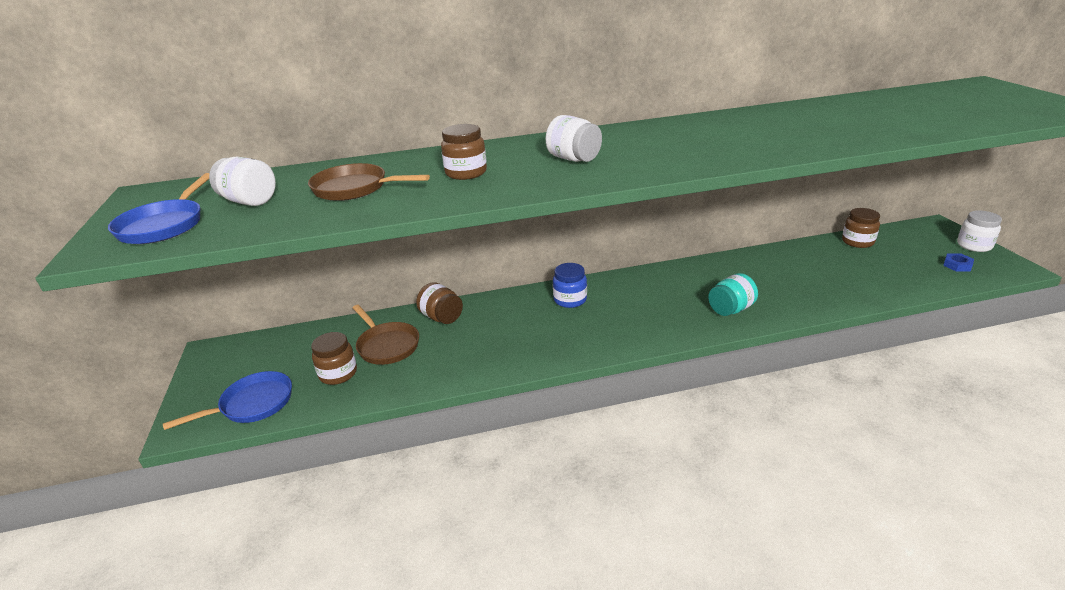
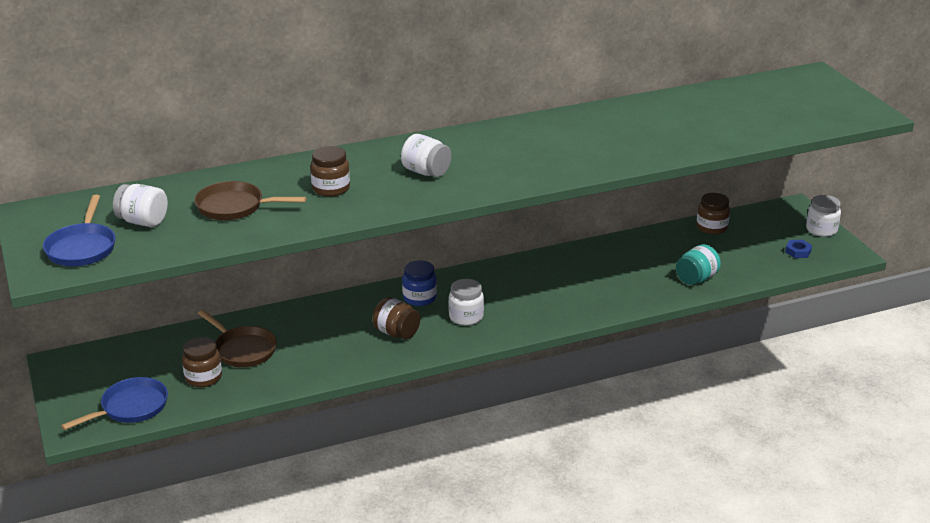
camera: 10 degrees left, 0 degrees up
(441, 317) = (290, 320): brown jar -> brown jar (396, 333)
(615, 320) = (466, 317): none -> white jar
(731, 309) = (577, 303): turquoise jar -> turquoise jar (696, 279)

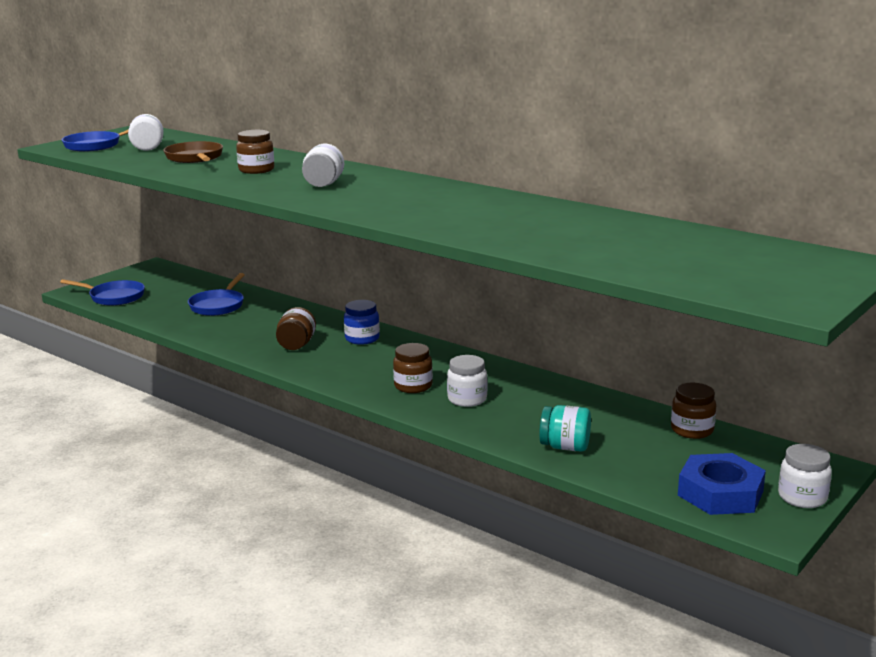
camera: 60 degrees right, 10 degrees down
(203, 377) = (170, 305): brown jar -> brown jar (413, 386)
(242, 350) = (218, 305): brown pan -> blue pan
(466, 317) = (352, 362): white jar -> white jar (467, 399)
(798, 251) = (720, 493): blue nut -> blue nut, size x2.24

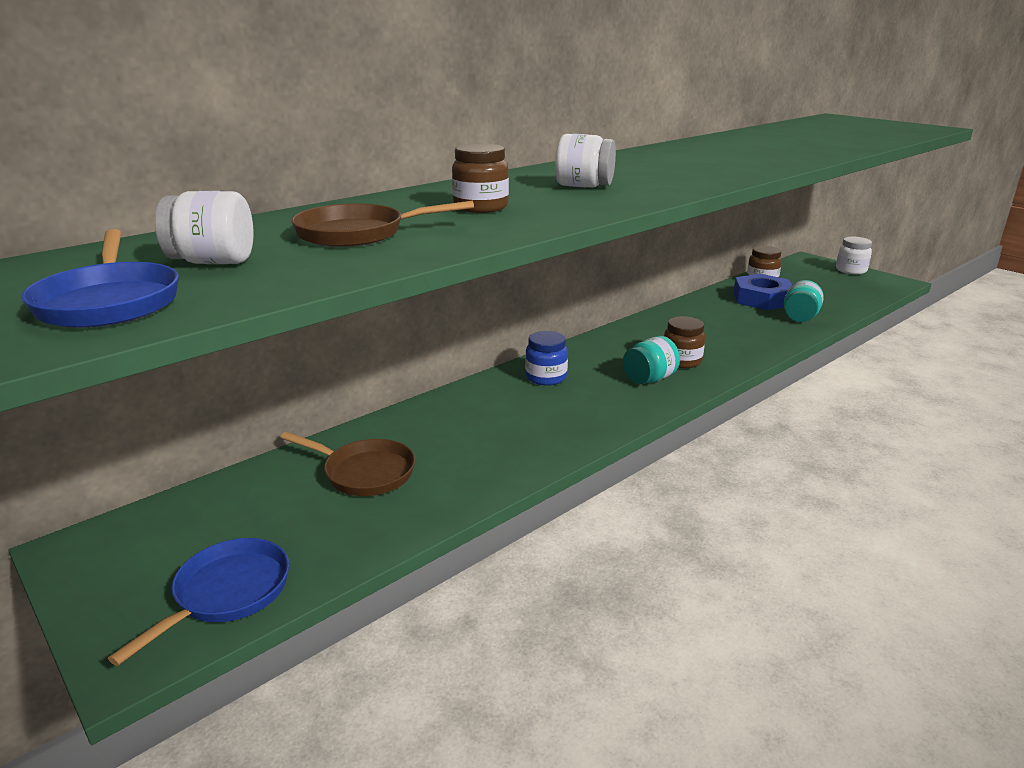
camera: 80 degrees left, 5 degrees up
(218, 305) = (364, 473): blue pan -> brown pan
(296, 345) = (551, 416): brown jar -> none
(370, 374) = (649, 379): none -> turquoise jar
(467, 399) = (712, 341): white jar -> none
(720, 493) = (855, 286): blue nut -> blue nut (762, 299)

